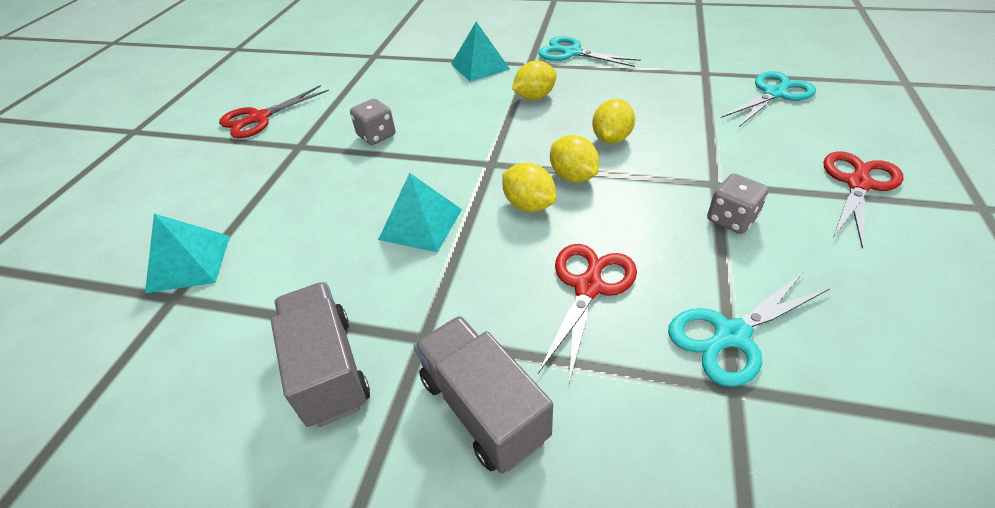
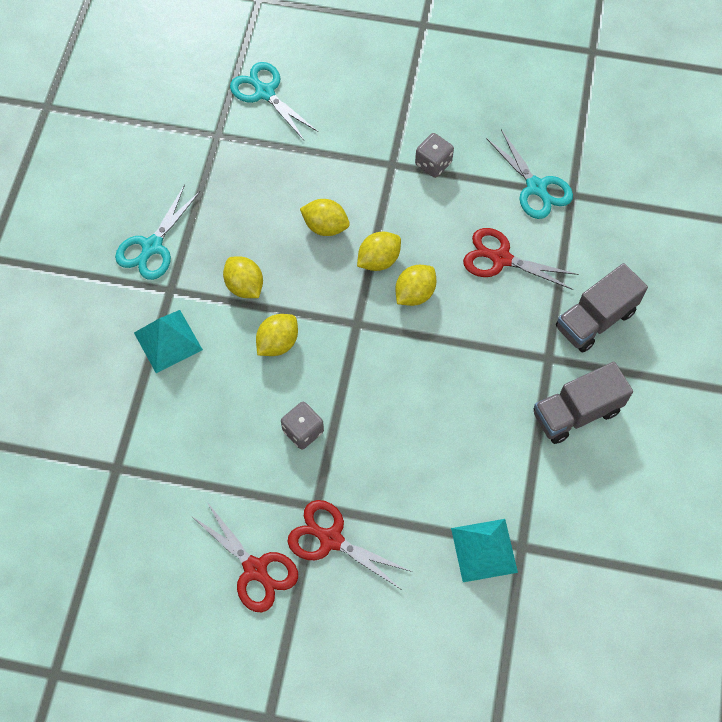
camera: 95 degrees left, 20 degrees up
(421, 224) = (437, 372): turquoise pyramid -> none
(472, 117) = (278, 343): none -> yellow lemon
(858, 183) = (395, 79): red scissors -> red scissors (330, 539)

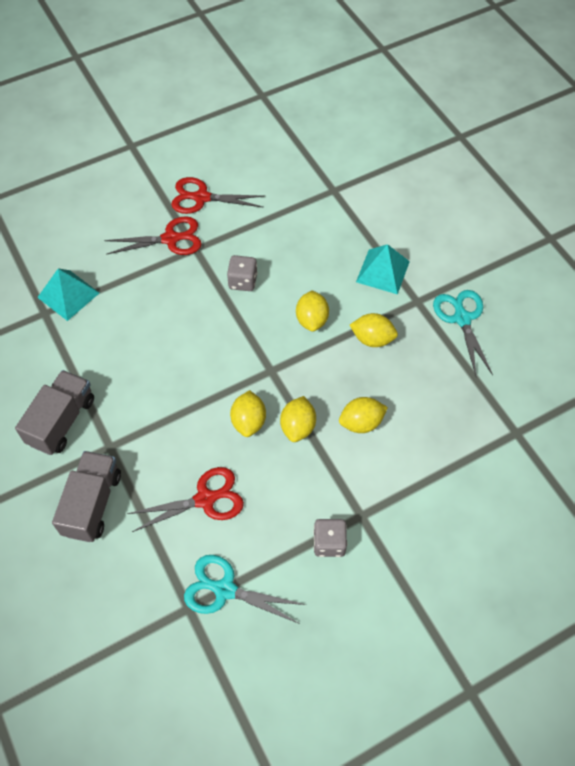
camera: 140 degrees right, 5 degrees down
(264, 92) = (525, 499): turquoise scissors -> none

